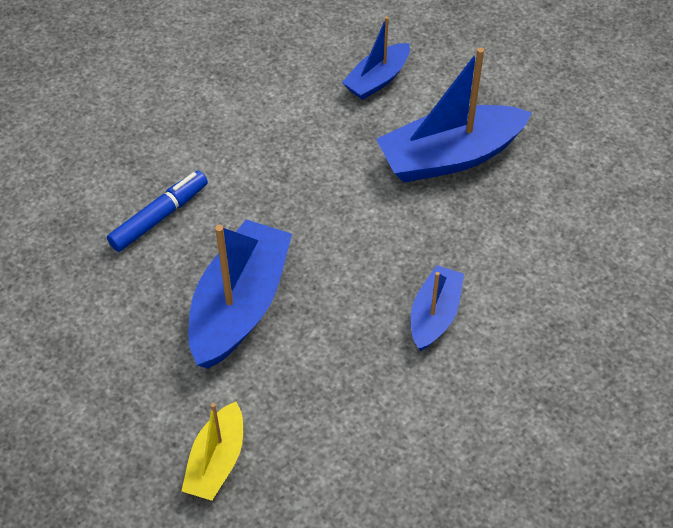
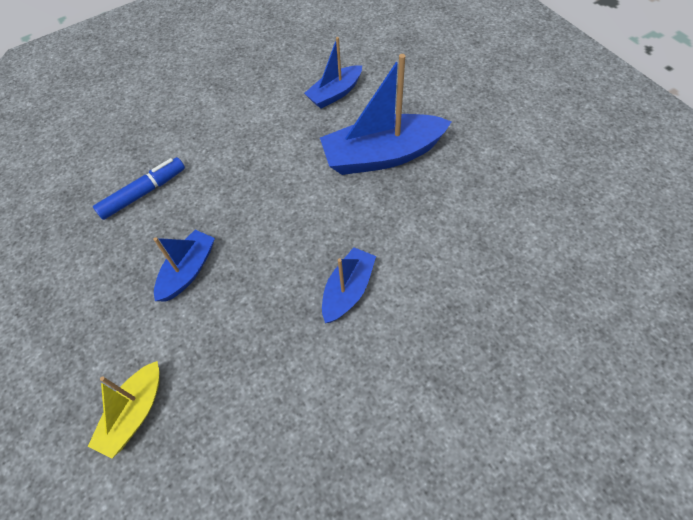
camera: 10 degrees right, 5 degrees up
(240, 305) = (188, 271): blue boat -> blue boat, size x0.57

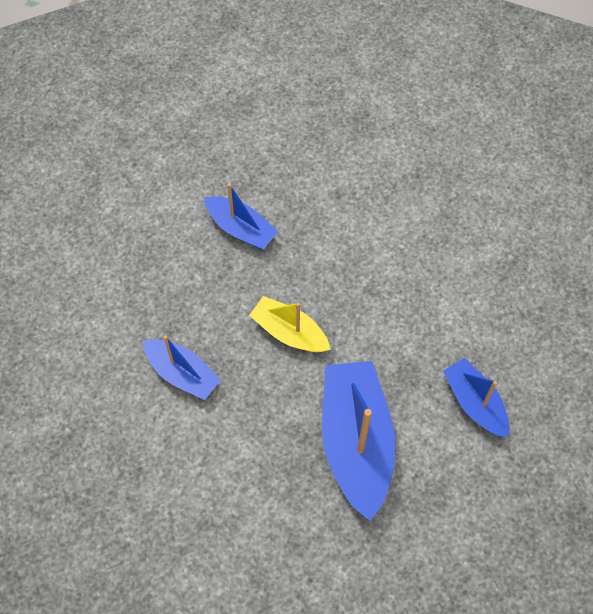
camera: 95 degrees right, 5 degrees up
(135, 413) = (110, 188): yellow boat -> yellow boat (289, 332)
(143, 193) = (350, 187): blue marker -> none

